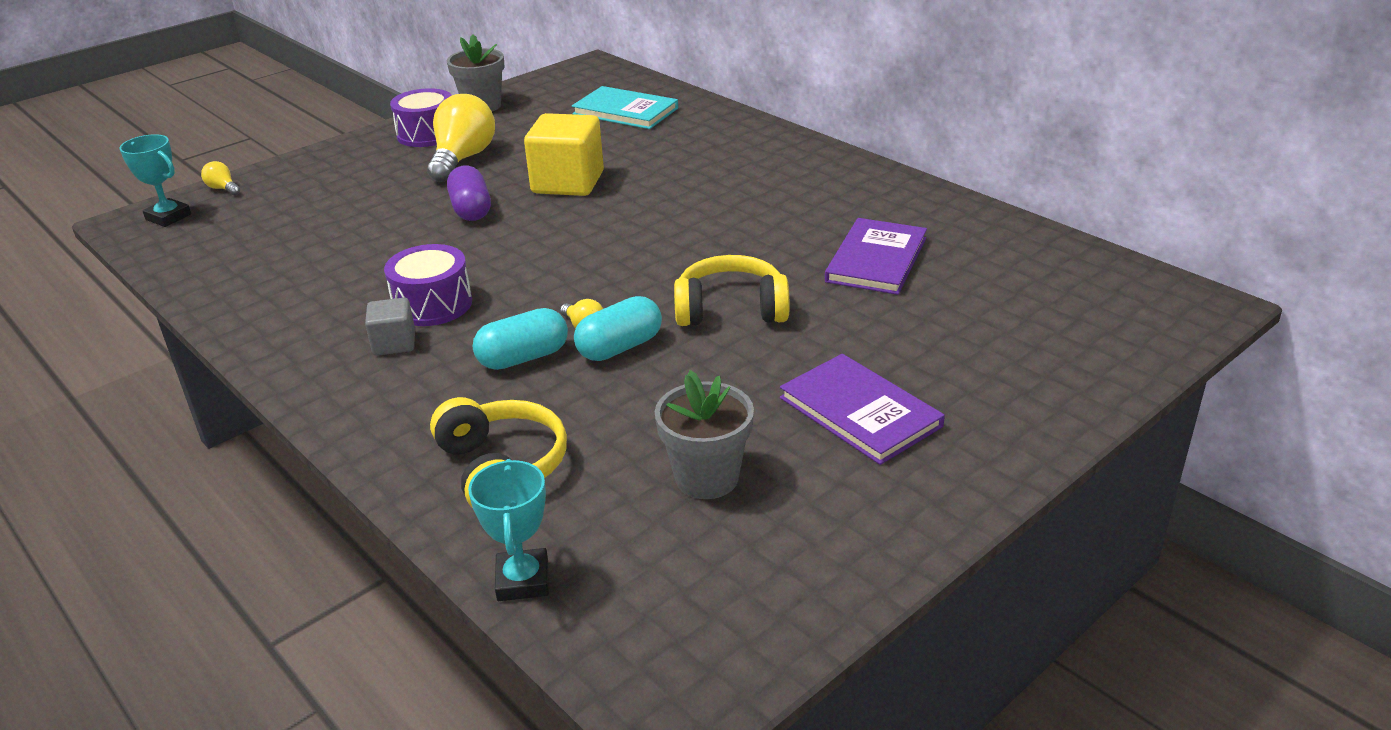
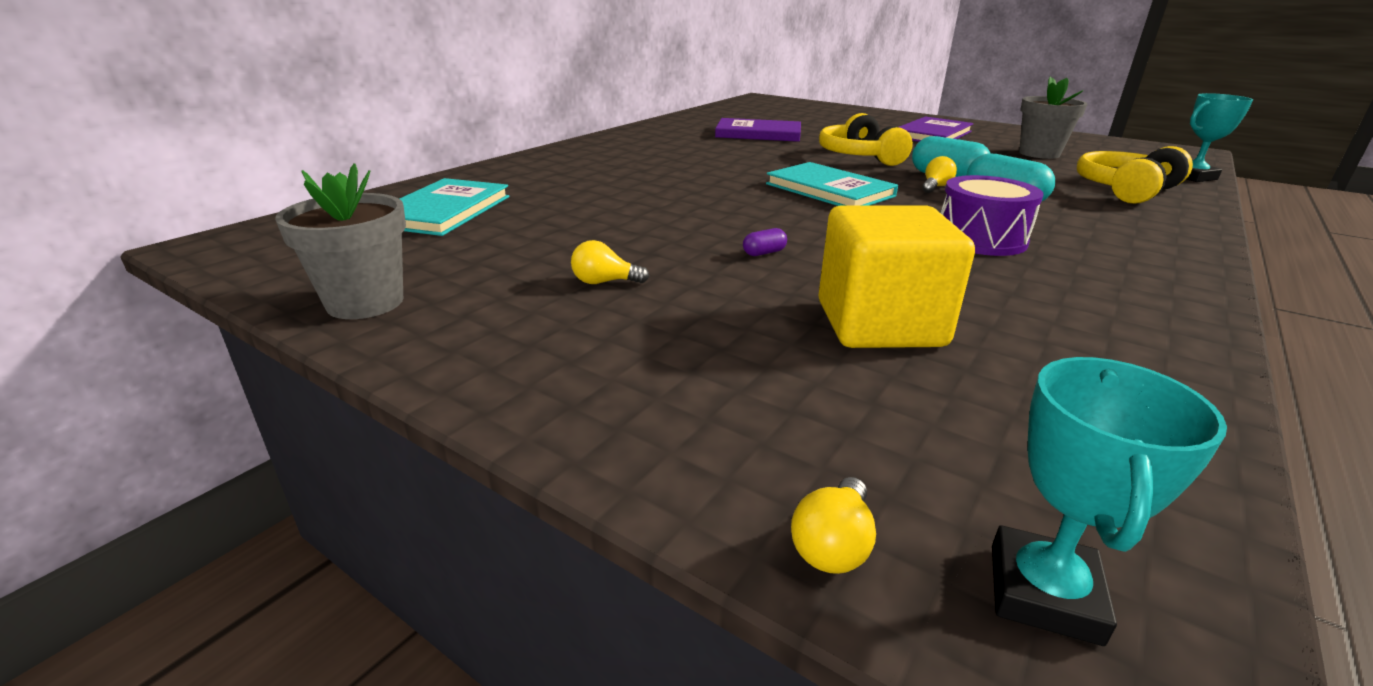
camera: 105 degrees left, 5 degrees down
(394, 343) = (1064, 243): grey cube -> none
(427, 134) = (494, 329): purple drum -> none
(463, 159) = (604, 282): yellow light bulb -> yellow light bulb, size x0.43
(471, 210) = (764, 253): purple capsule -> purple capsule, size x0.46
(568, 183) = (667, 217): yellow cube -> yellow cube (880, 324)
(603, 262) = (829, 190): none -> turquoise book

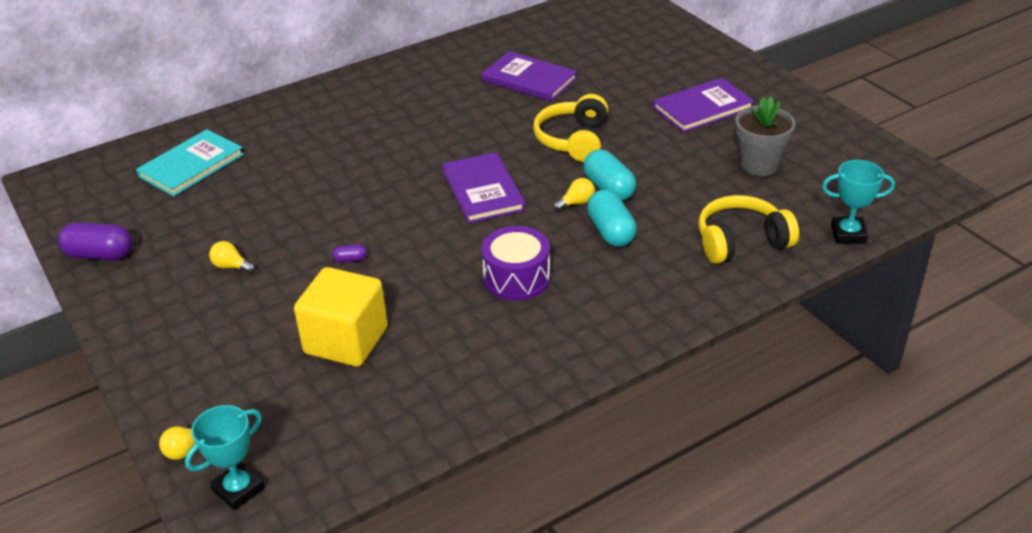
camera: 25 degrees right, 10 degrees up
(365, 302) = (100, 255): grey flower pot -> purple capsule
(829, 190) = (483, 190): turquoise book -> purple book

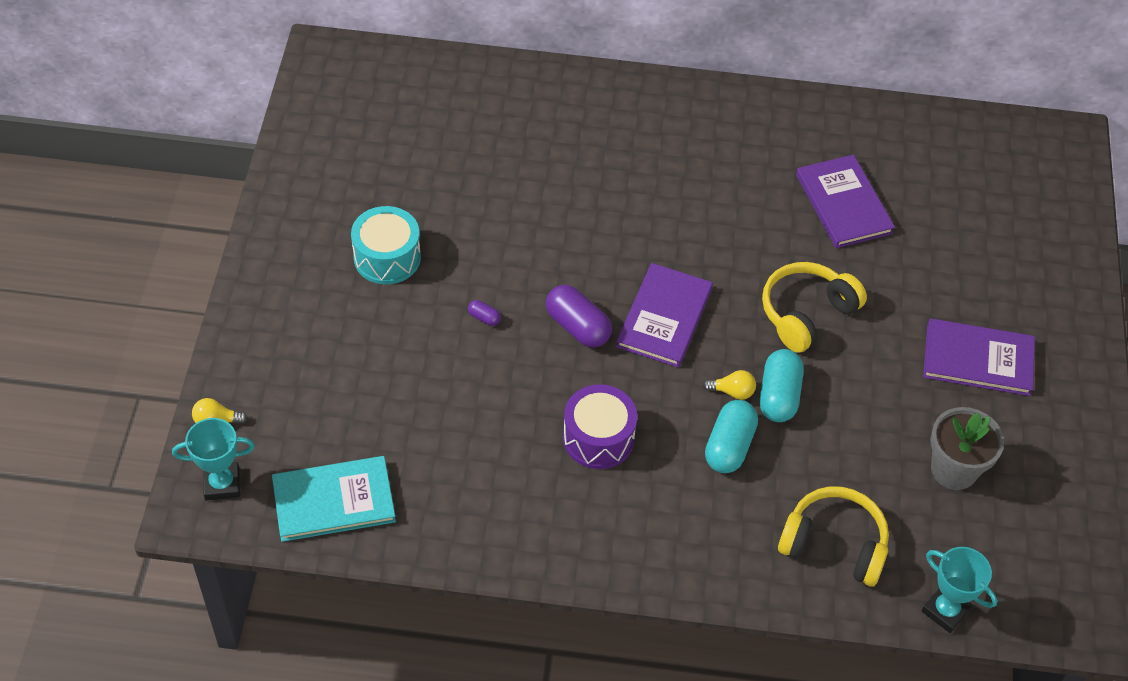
camera: 35 degrees right, 15 degrees up
(100, 255) = (301, 172): purple capsule -> purple capsule (577, 327)
(191, 165) = (447, 113): turquoise book -> turquoise book (334, 501)
(231, 266) = (387, 257): yellow light bulb -> turquoise drum
(346, 341) = (408, 402): yellow cube -> none

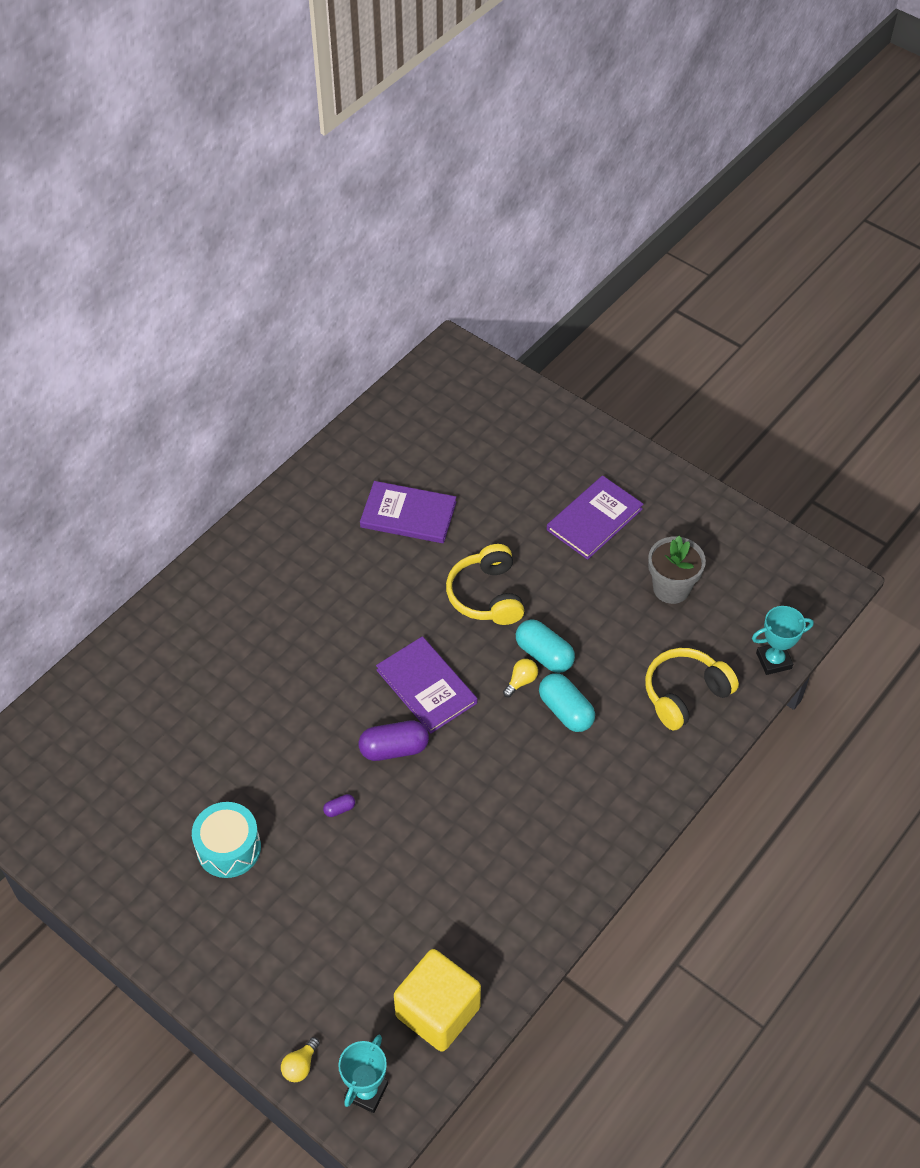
camera: 55 degrees left, 0 degrees up
(334, 501) = (438, 1011): turquoise book -> yellow cube
(598, 438) = (503, 791): purple drum -> none

